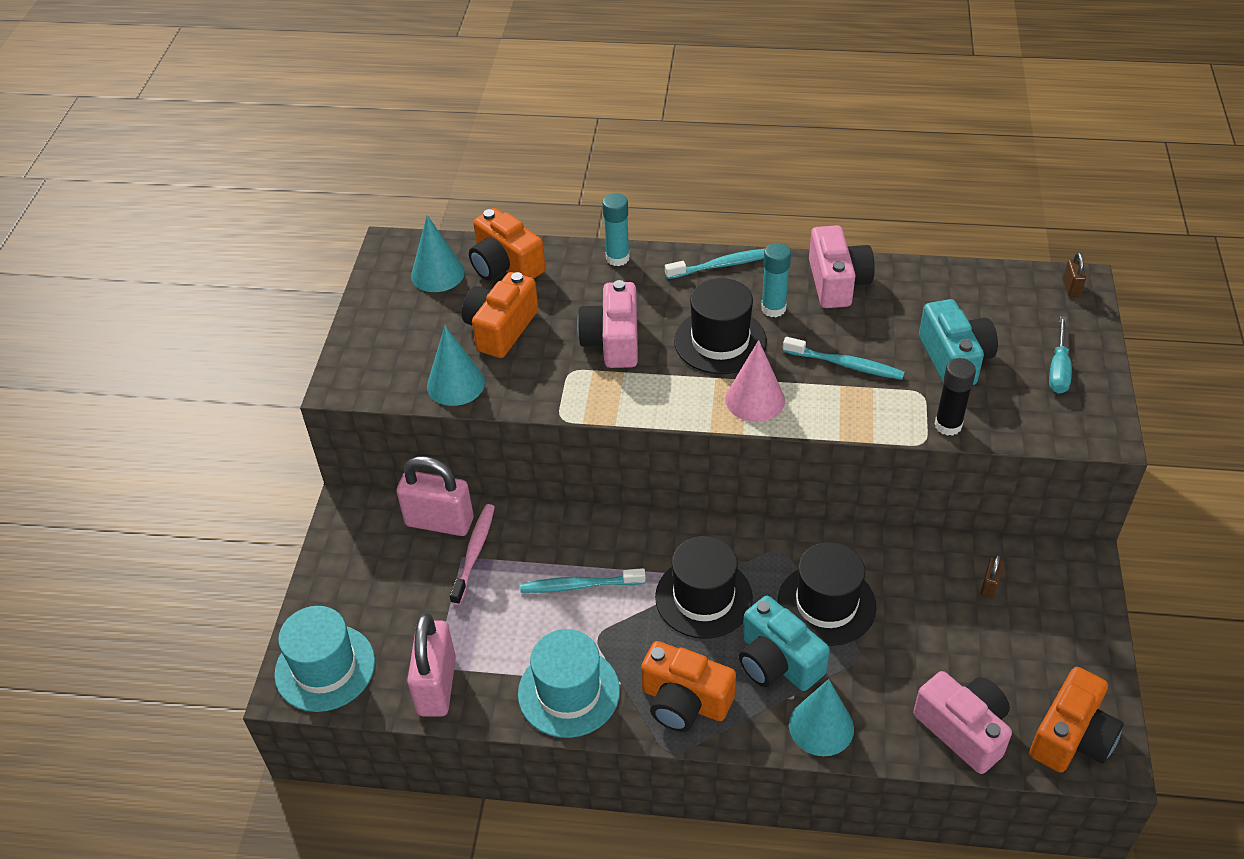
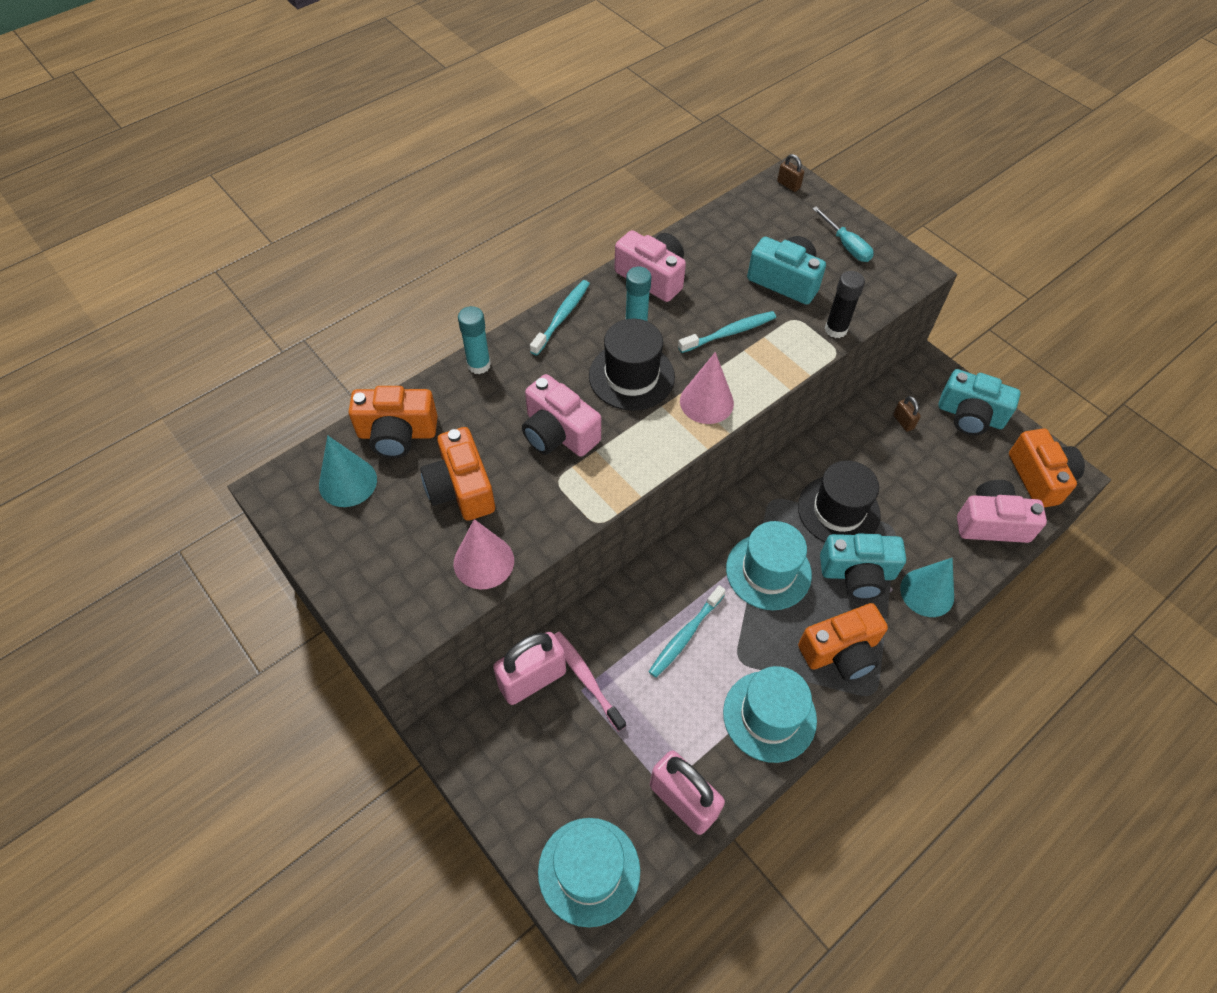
camera: 50 degrees left, 10 degrees up
(455, 384) = (483, 562): turquoise cone -> pink cone
(703, 597) = (768, 571): black hat -> turquoise hat
(1070, 632) = (970, 415): none -> turquoise camera

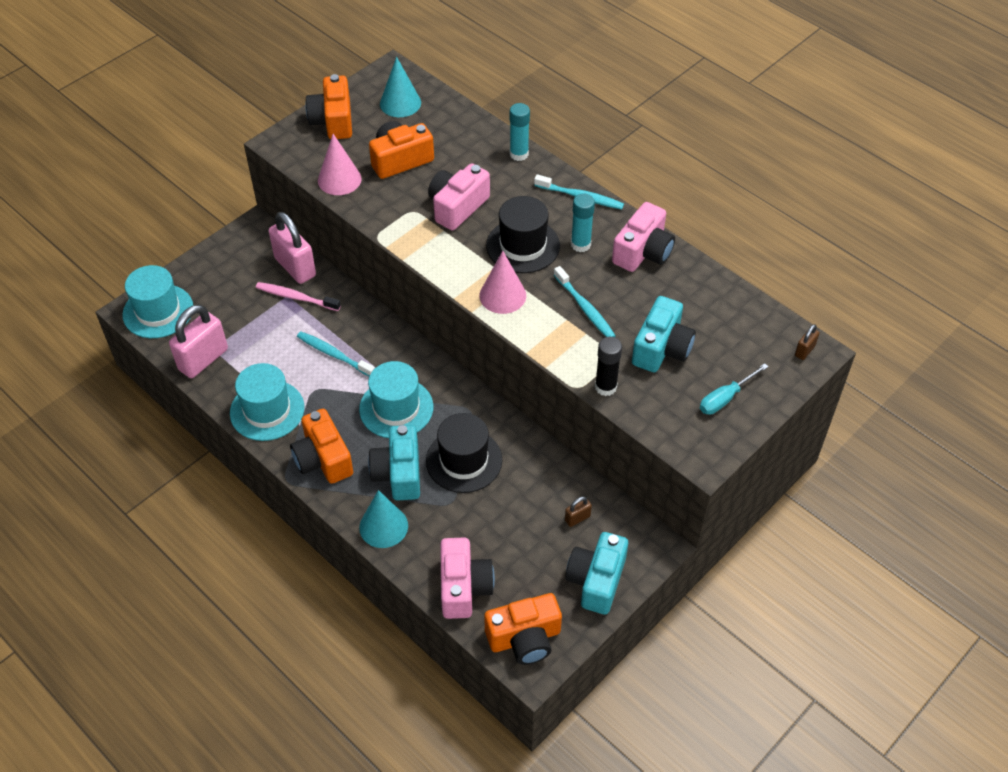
camera: 85 degrees right, 5 degrees down
(397, 434) = (445, 120): orange camera -> orange camera (333, 121)
(586, 679) = (296, 297): pink toothbrush -> pink toothbrush turned 120 degrees counterclockwise

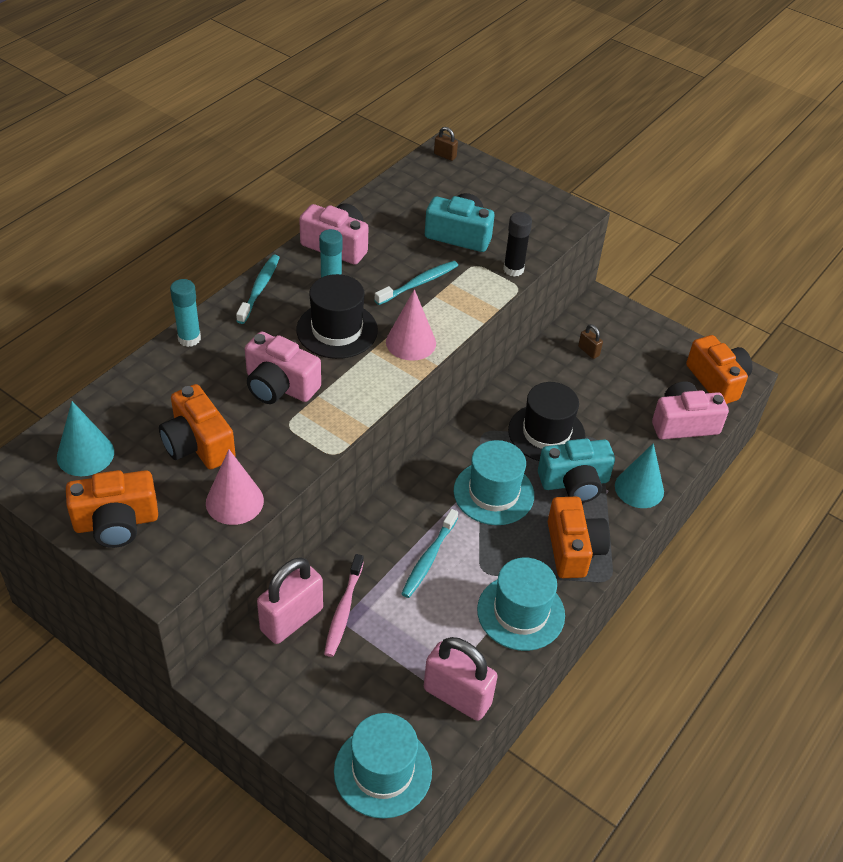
camera: 100 degrees left, 5 degrees down
(323, 459) = (573, 549): orange camera -> orange camera turned 60 degrees counterclockwise
(596, 580) = (646, 338): turquoise camera -> none
(725, 398) = (508, 200): turquoise screwdriver -> none

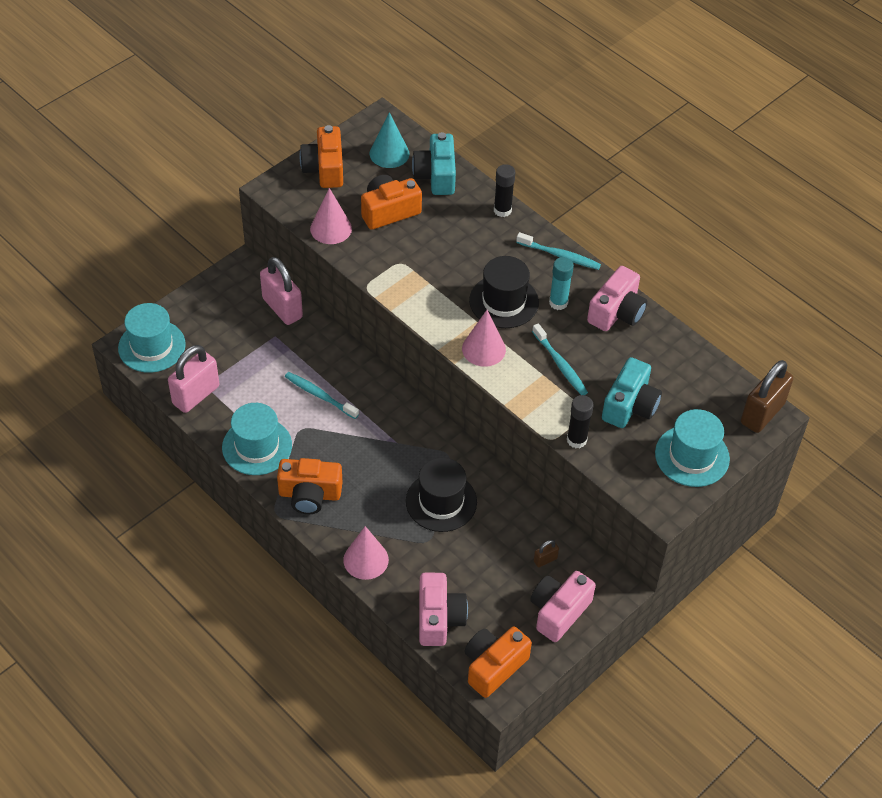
camera: 100 degrees right, 5 degrees up
(189, 338) = (502, 210): turquoise glue stick -> black glue stick
(279, 386) = (443, 260): pink camera -> pink camera (559, 611)
(343, 610) = (283, 338): pink toothbrush -> none
(445, 155) = (762, 413): brown padlock -> brown padlock, size x2.23
(493, 493) = (378, 449): turquoise hat -> turquoise hat (692, 456)
(574, 482) = (380, 511): turquoise camera -> turquoise camera (436, 176)
(639, 488) = (366, 559): turquoise cone -> pink cone
(717, 381) = (493, 666): orange camera -> orange camera turned 150 degrees clockwise

